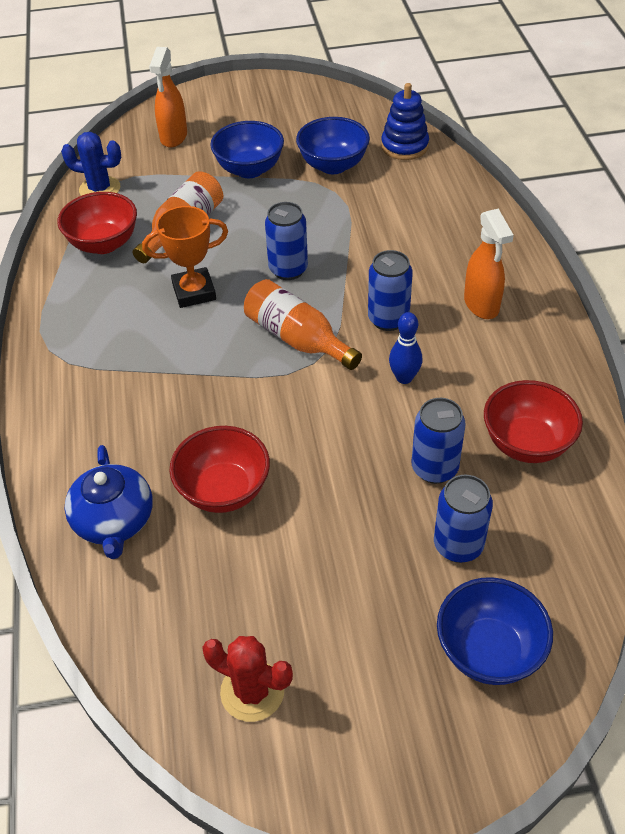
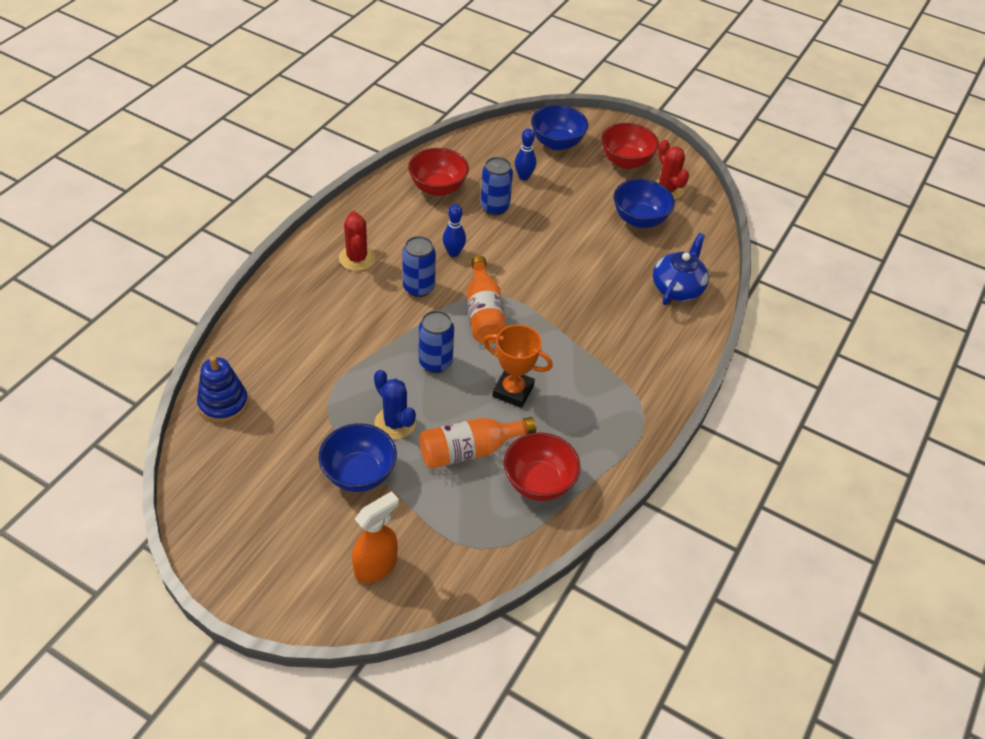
camera: 145 degrees left, 0 degrees up
(100, 189) = (494, 549): blue cactus -> blue cactus (395, 423)
(224, 490) = (608, 265): red bowl -> red bowl (626, 161)
(333, 165) = (296, 427): blue bowl -> blue bowl (639, 219)
(458, 545) = (524, 176): blue can -> blue bowling pin
(481, 305) = (357, 258): orange spray bottle -> red cactus

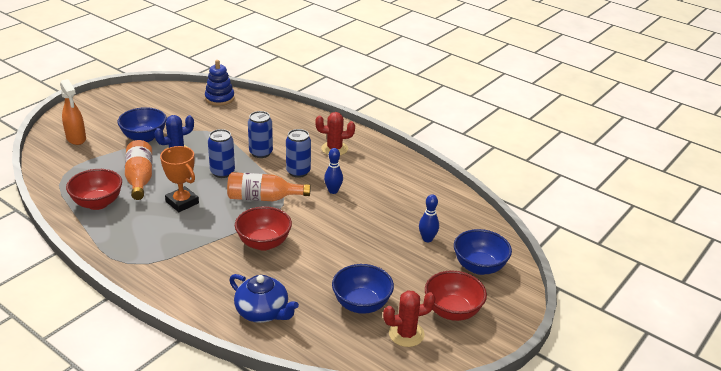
camera: 100 degrees right, 15 degrees down
(438, 188) = (412, 191): red bowl -> red bowl (264, 243)
(494, 207) = (386, 217): blue can -> blue can (261, 153)
(513, 391) = (182, 202): orange trophy -> orange trophy turned 75 degrees counterclockwise

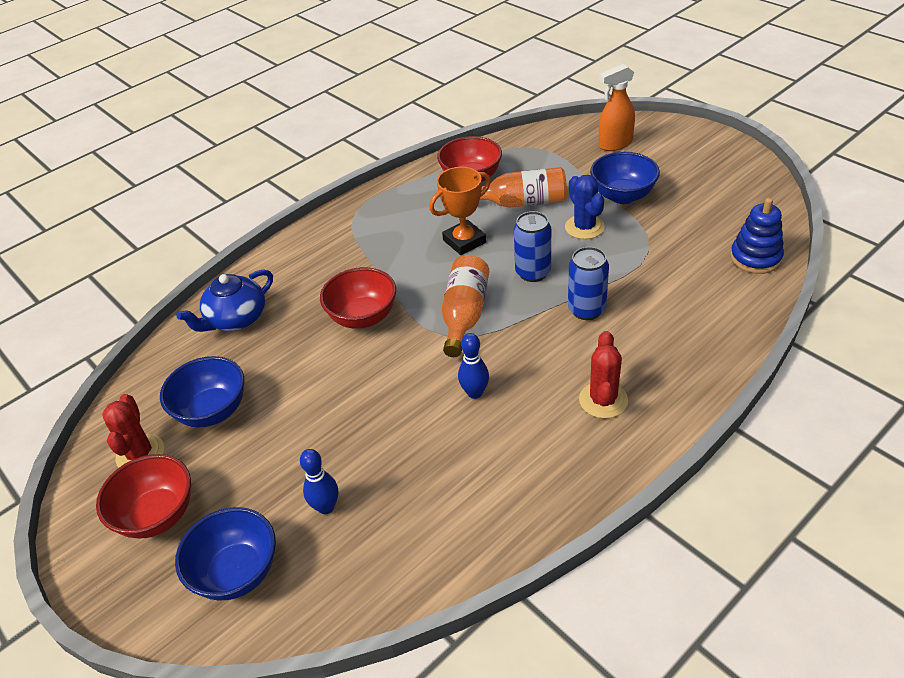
camera: 105 degrees right, 10 degrees up
(298, 172) = (531, 352): blue can -> none

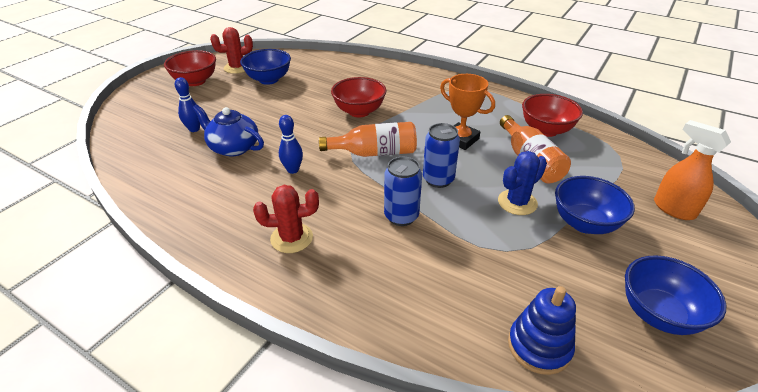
camera: 70 degrees right, 5 degrees down
(236, 319) = (345, 70): blue teapot -> blue teapot (233, 147)
(237, 572) = (153, 111): blue bowl -> blue bowl (658, 314)

